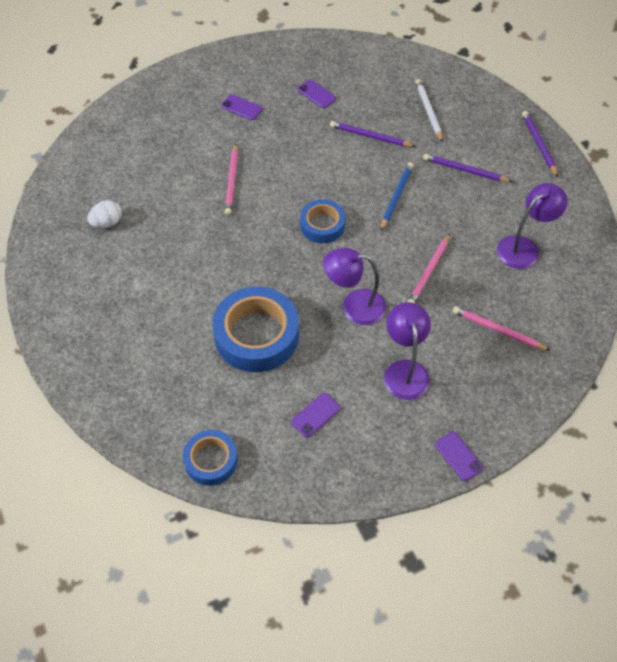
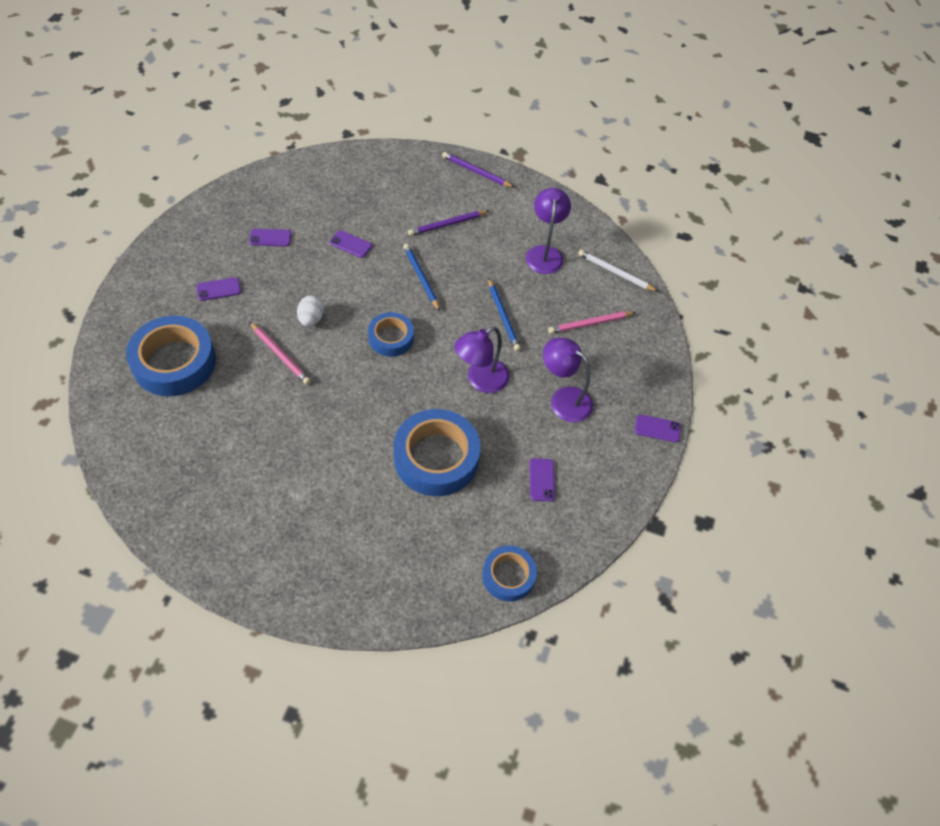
camera: 50 degrees left, 0 degrees up
(107, 223) = (210, 466): white egg -> white egg (311, 319)
(160, 138) = (174, 362): none -> blue tape
(370, 136) = (351, 244): purple pencil -> purple phone
(428, 111) = (373, 196): white pencil -> white pencil (616, 272)
(429, 271) = (503, 316): pink pencil -> blue pencil

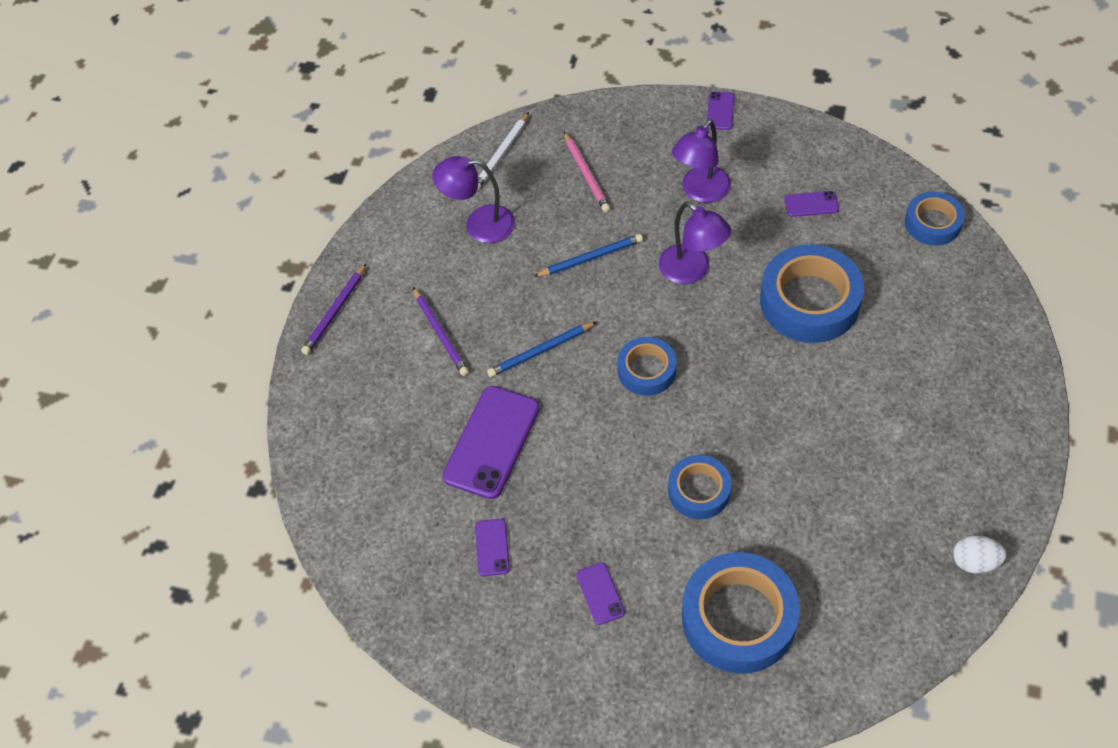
camera: 85 degrees left, 0 degrees up
(280, 355) = (699, 491): pink pencil -> blue tape
(311, 319) = (633, 466): white egg -> white egg (974, 562)
(351, 244) = (491, 442): purple phone -> purple phone, size x2.08

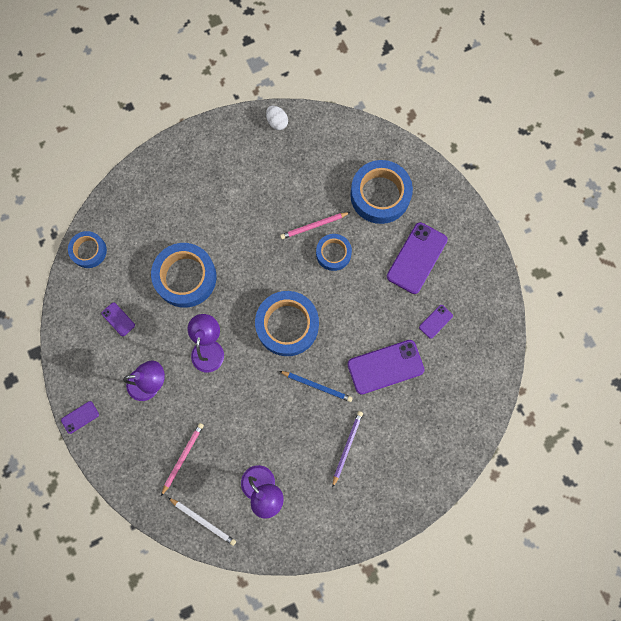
camera: 135 degrees left, 20 degrees up
(335, 311) = (379, 518): purple pencil -> none
(501, 154) = (203, 521): white pencil -> white pencil turned 45 degrees clockwise
(590, 258) = (240, 408): blue pencil -> none
(600, 593) = (417, 258): purple phone -> purple phone, size x2.08
(646, 370) = (287, 325): blue tape -> blue tape, size x1.73
(761, 495) = (314, 226): none -> pink pencil

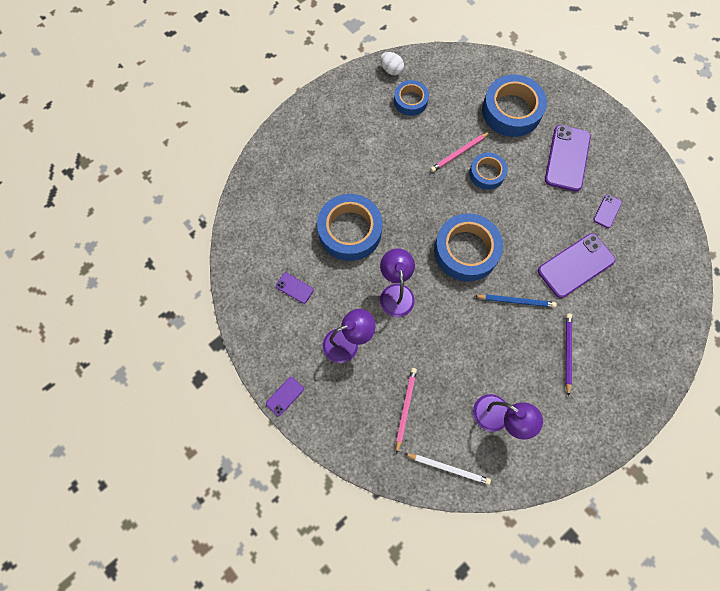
camera: 15 degrees left, 5 degrees down
(89, 251) = (244, 230): blue tape -> blue tape (410, 101)

